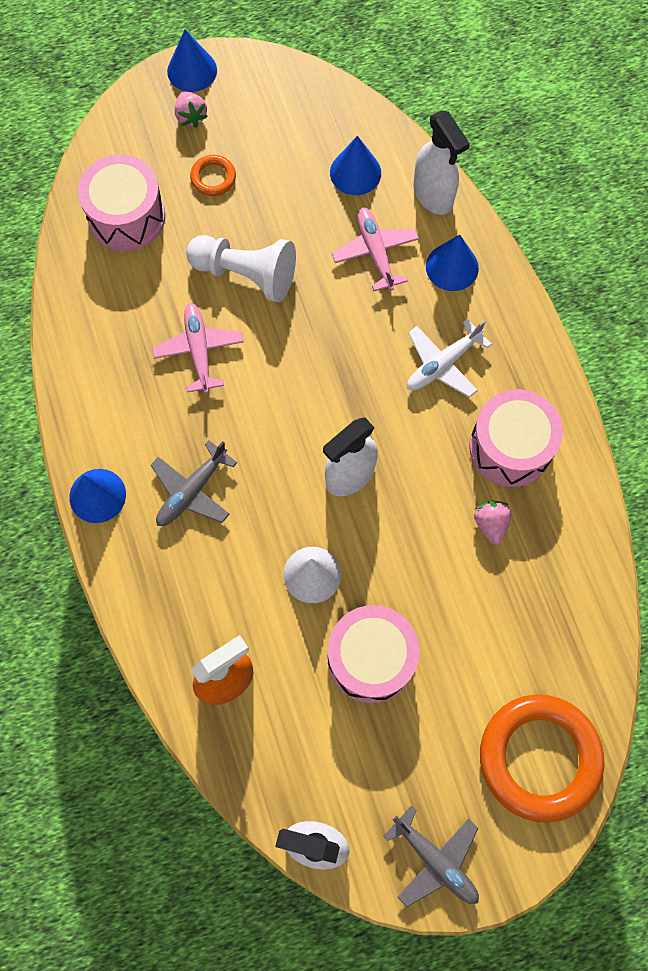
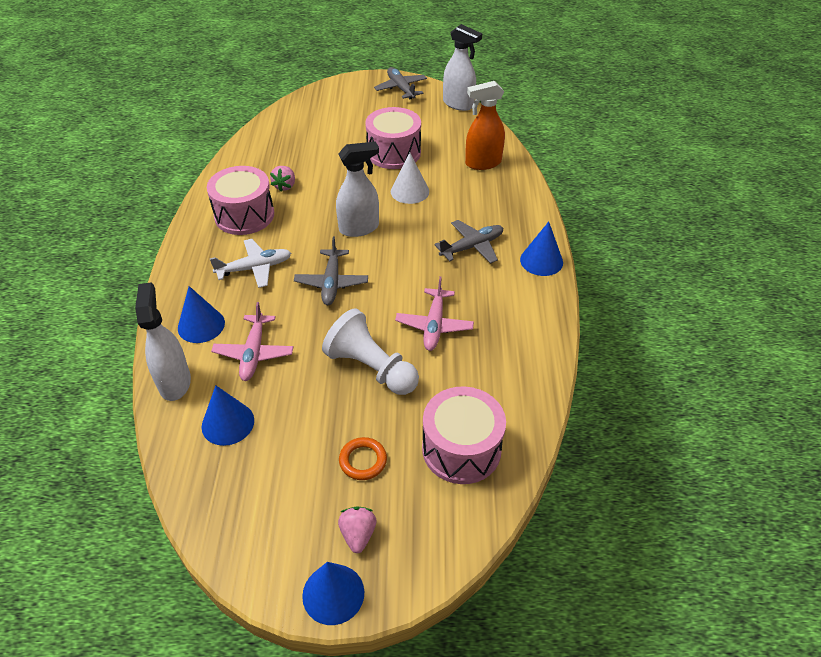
camera: 160 degrees left, 25 degrees down
(341, 372) = (331, 283): none -> grey plane
(539, 758) = (326, 104): orange ring -> none

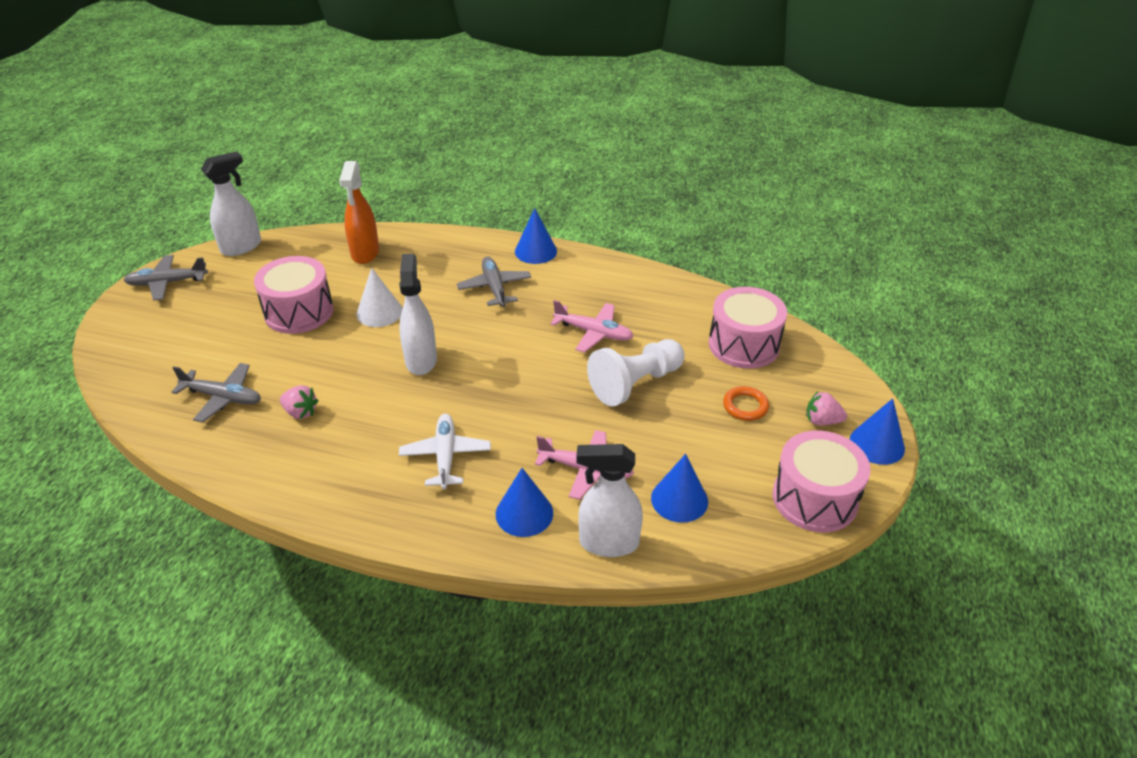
camera: 75 degrees left, 5 degrees down
(244, 215) = (337, 457): pink drum -> pink drum (814, 498)
(331, 283) = (501, 394): grey plane -> grey plane (223, 397)

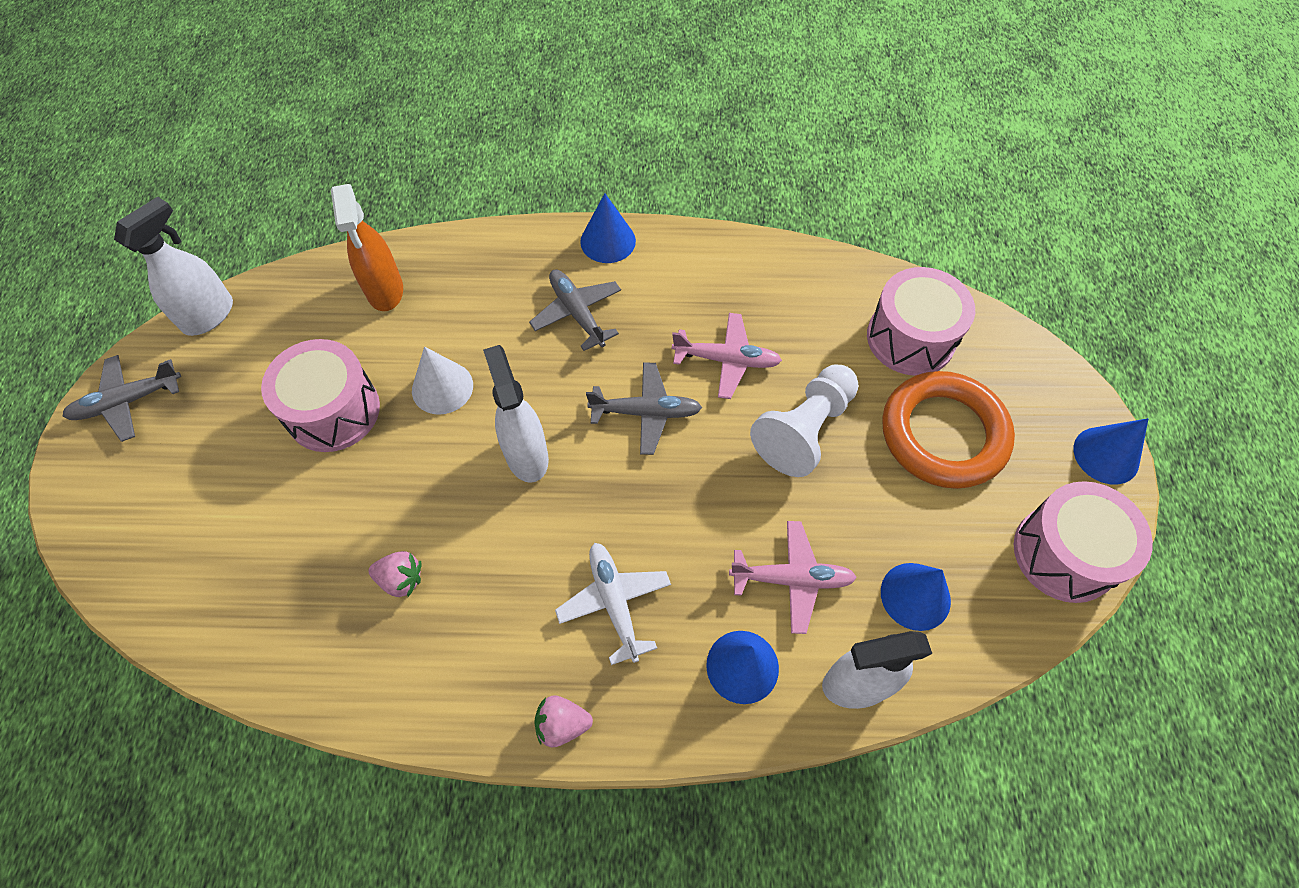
camera: 15 degrees left, 20 degrees up
(223, 397) = (286, 581): grey plane -> grey plane (646, 412)
(745, 406) = (943, 434): orange ring -> orange ring, size x2.29
(822, 421) = (1035, 435): pink strawberry -> pink strawberry (562, 724)

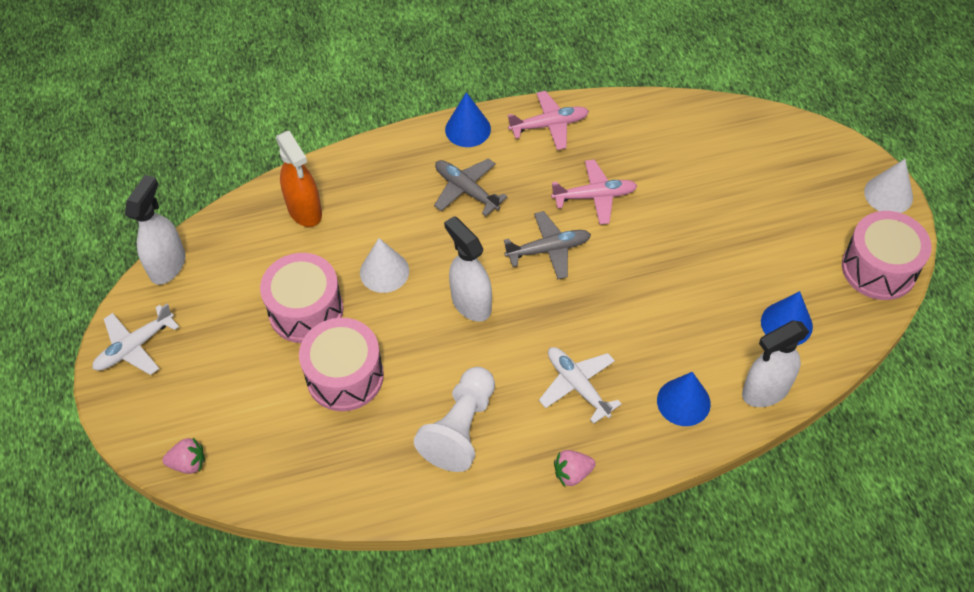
camera: 15 degrees left, 5 degrees down
(127, 402) = (135, 347): grey plane -> white plane
(401, 579) = (414, 413): pink strawberry -> pink strawberry (188, 463)
(792, 579) = (697, 336): pink plane -> pink plane (549, 125)
(804, 430) = (670, 232): white pawn -> white pawn (460, 428)
(910, 338) = (725, 146): pink drum -> pink drum (345, 376)
(943, 434) = (771, 209): orange ring -> none
(1106, 455) = (888, 194): blue cone -> white cone

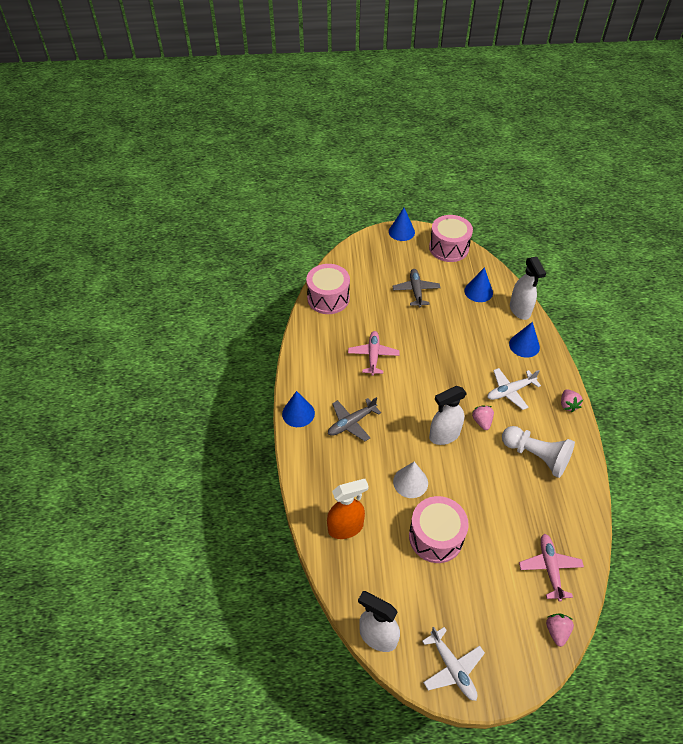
camera: 80 degrees left, 5 degrees down
(345, 376) = (493, 518): pink drum -> pink drum (328, 298)
(507, 350) = (482, 421): none -> pink strawberry
(548, 249) = (409, 387): grey plane -> grey plane (416, 291)
(549, 125) = (309, 367): pink plane -> pink plane (549, 568)
(888, 194) = (401, 232): white cone -> blue cone

